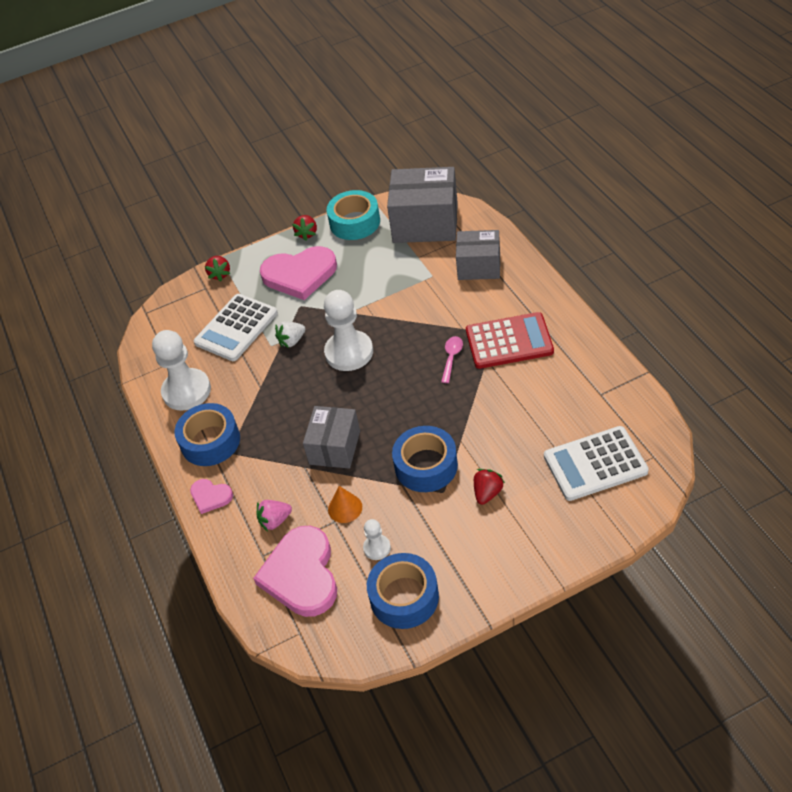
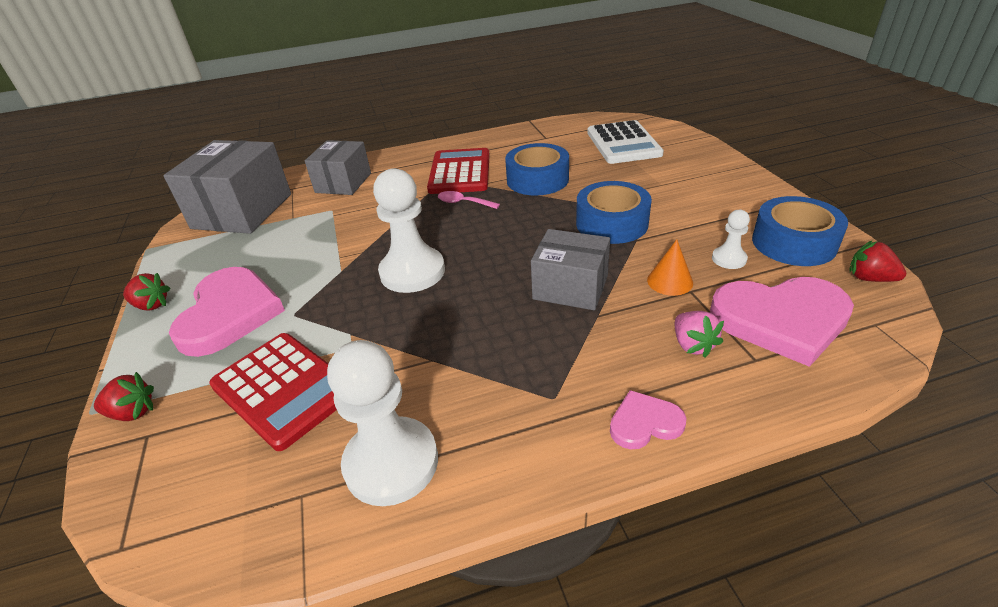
camera: 85 degrees left, 10 degrees down
(210, 441) = (524, 424): blue tape -> blue tape (537, 180)
(210, 496) = (644, 423): pink heart -> pink heart turned 135 degrees counterclockwise
(236, 328) = (283, 389): white calculator -> red calculator
(292, 341) = (357, 324): white strawberry -> none
(354, 222) = (180, 261): turquoise tape -> none
(487, 493) = (652, 191): red strawberry -> red strawberry (869, 278)

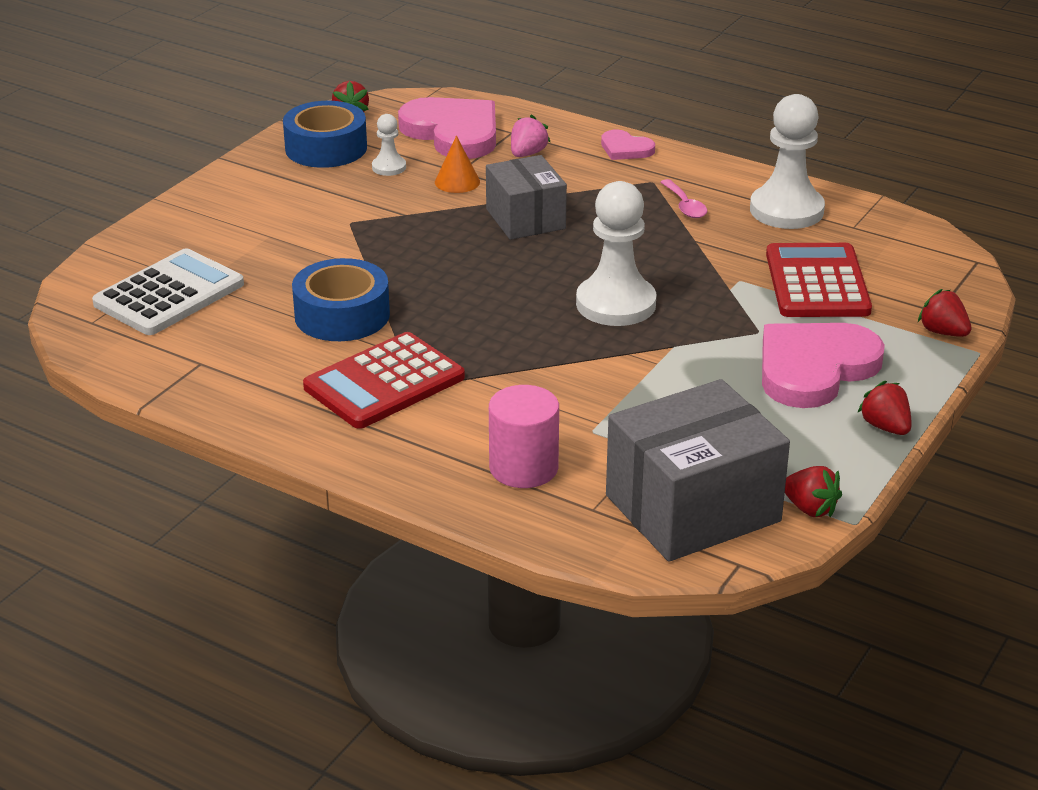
camera: 135 degrees left, 5 degrees down
(177, 241) = (810, 508): none -> red strawberry
(343, 183) = (523, 468): grey box -> pink cylinder
(464, 203) = (456, 340): pink spoon -> pink spoon (684, 206)
(612, 223) = (392, 235): blue tape -> none

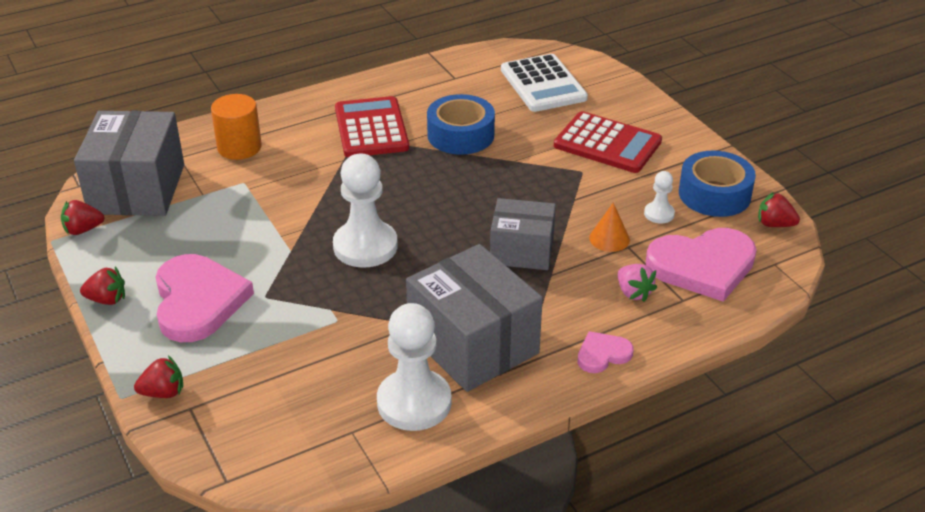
camera: 120 degrees right, 5 degrees up
(523, 468) = (239, 147): pink cylinder -> orange cylinder
(684, 206) = (473, 344): pink spoon -> grey box
(817, 282) = (293, 360): red calculator -> red calculator (607, 144)

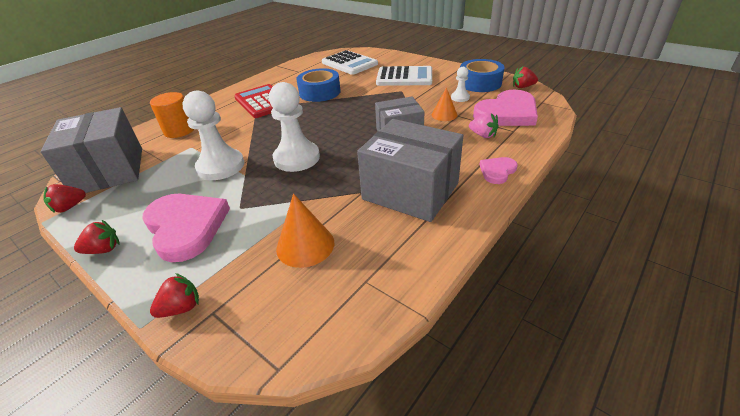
camera: 20 degrees left, 0 degrees up
(313, 369) = (305, 245): none -> orange cone
(414, 402) = (398, 242): white pawn -> white pawn (221, 166)
(607, 144) = (404, 77): red calculator -> white calculator

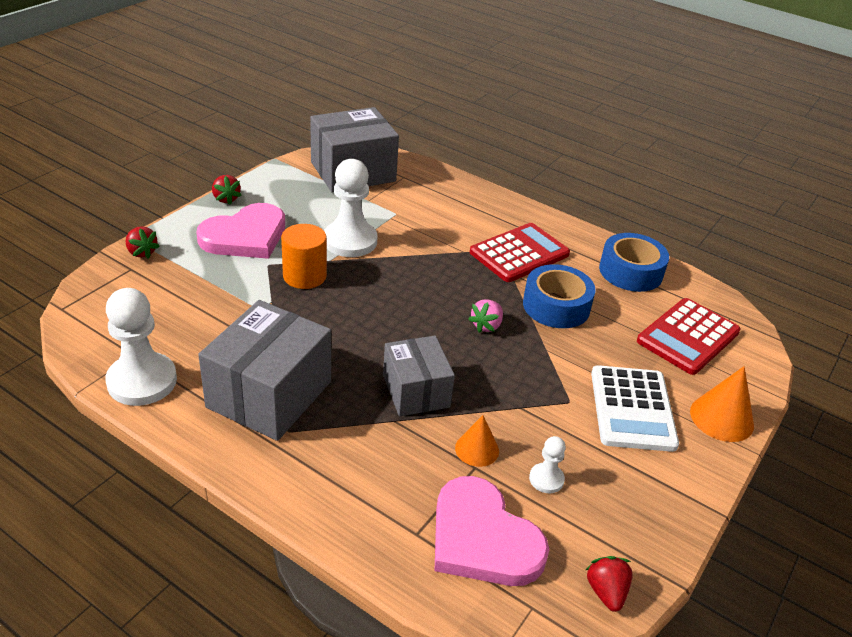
camera: 80 degrees right, 0 degrees up
(69, 207) = (293, 166): red strawberry -> none
(179, 130) = (437, 198): orange cylinder -> orange cylinder (304, 276)
(297, 158) = (360, 296): white pawn -> white pawn (142, 381)
(305, 245) = (196, 313): orange cone -> orange cone (721, 418)
(349, 63) = (688, 337): white calculator -> red calculator
(480, 83) = (618, 520): blue tape -> blue tape (630, 271)
(483, 135) = (403, 489): pink strawberry -> pink strawberry (486, 326)
(497, 171) = (298, 488): pink heart -> none

